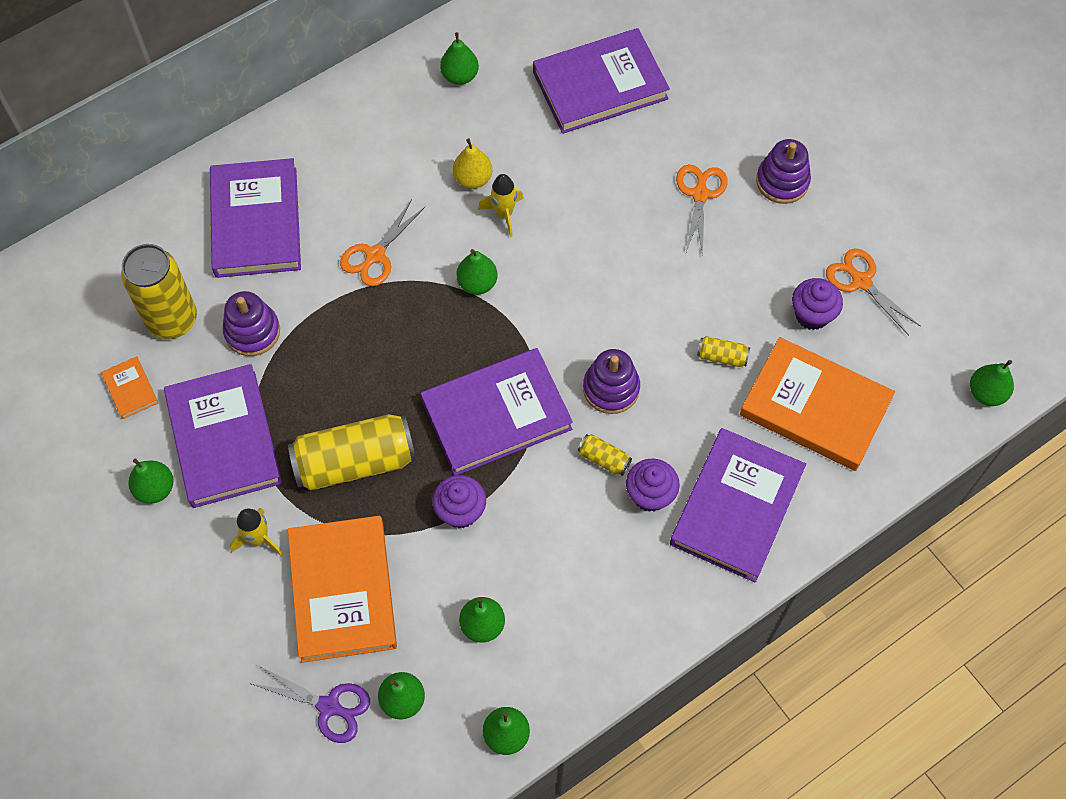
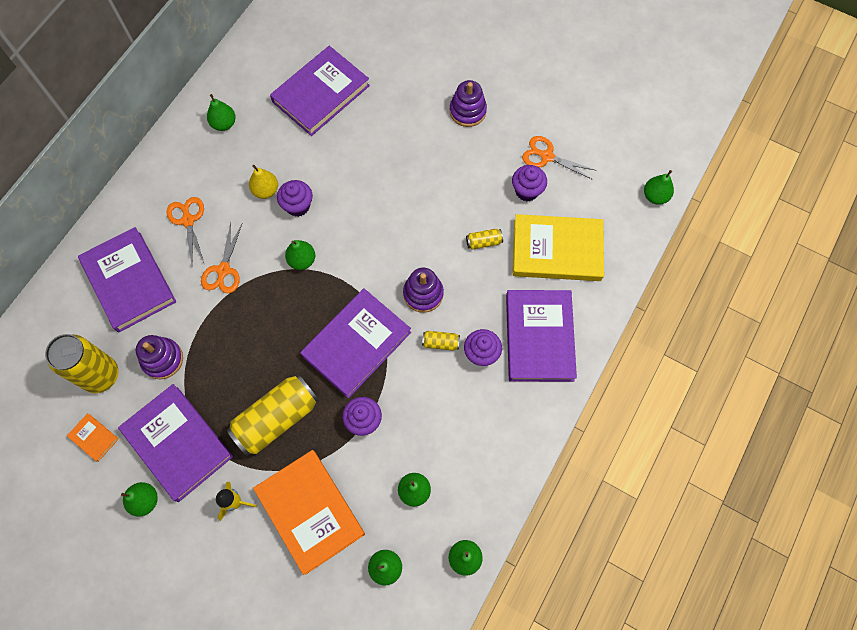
camera: 25 degrees left, 5 degrees up
(329, 707) = (338, 596): purple scissors -> none
(504, 214) = (298, 206): yellow rocket -> purple cupcake
(700, 194) = (419, 140): orange scissors -> orange scissors (188, 220)
(815, 407) = (557, 250): orange book -> yellow book

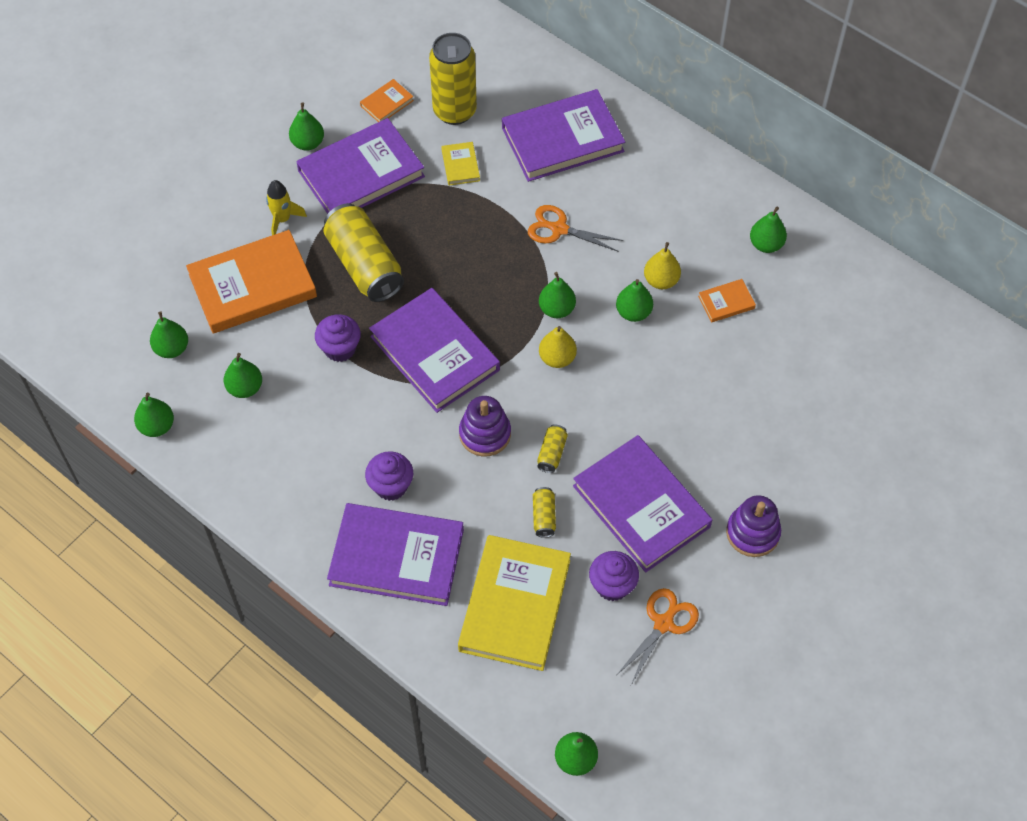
camera: 100 degrees right, 10 degrees down
(162, 359) = (460, 165): purple stacking toy -> yellow book
(188, 220) = (632, 199): orange scissors -> none
(280, 145) = (726, 302): none -> orange book
(298, 206) = (633, 312): purple cupcake -> green pear
(321, 93) = (801, 356): purple book -> purple book (641, 506)
(347, 253) = (557, 358): none -> yellow pear
(440, 343) = (415, 443): yellow can -> yellow can (552, 453)

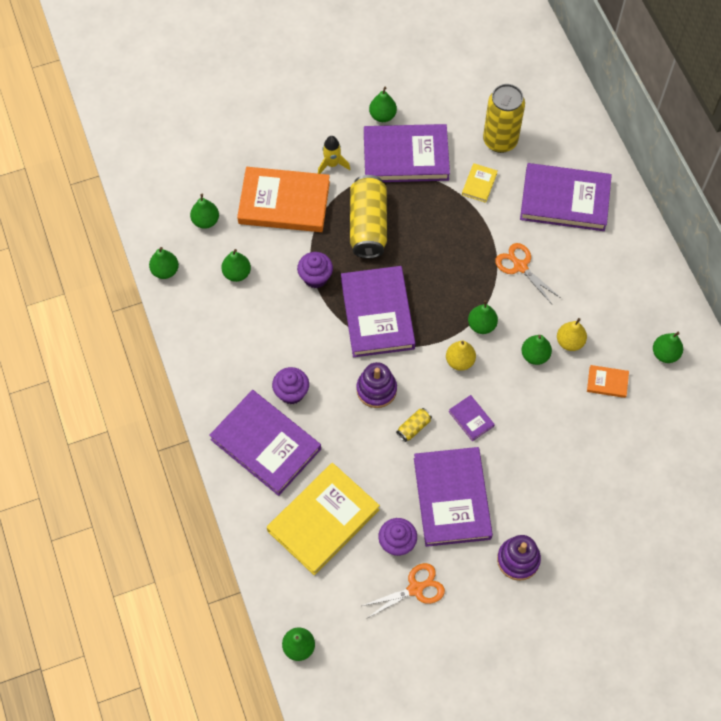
camera: 30 degrees right, 5 degrees up
(387, 103) = (455, 112): orange book -> none
(544, 516) = (380, 469): yellow can -> none
(608, 412) = (471, 419): none -> purple book

